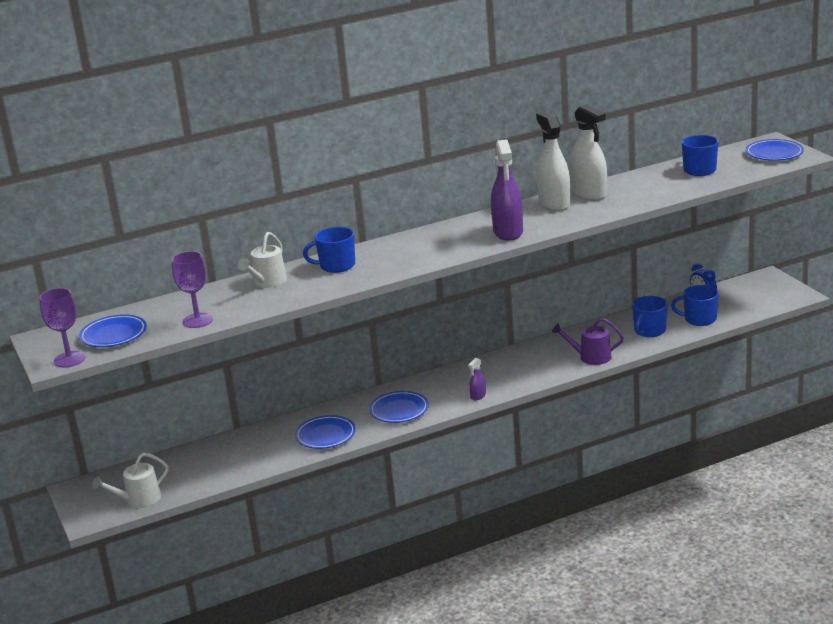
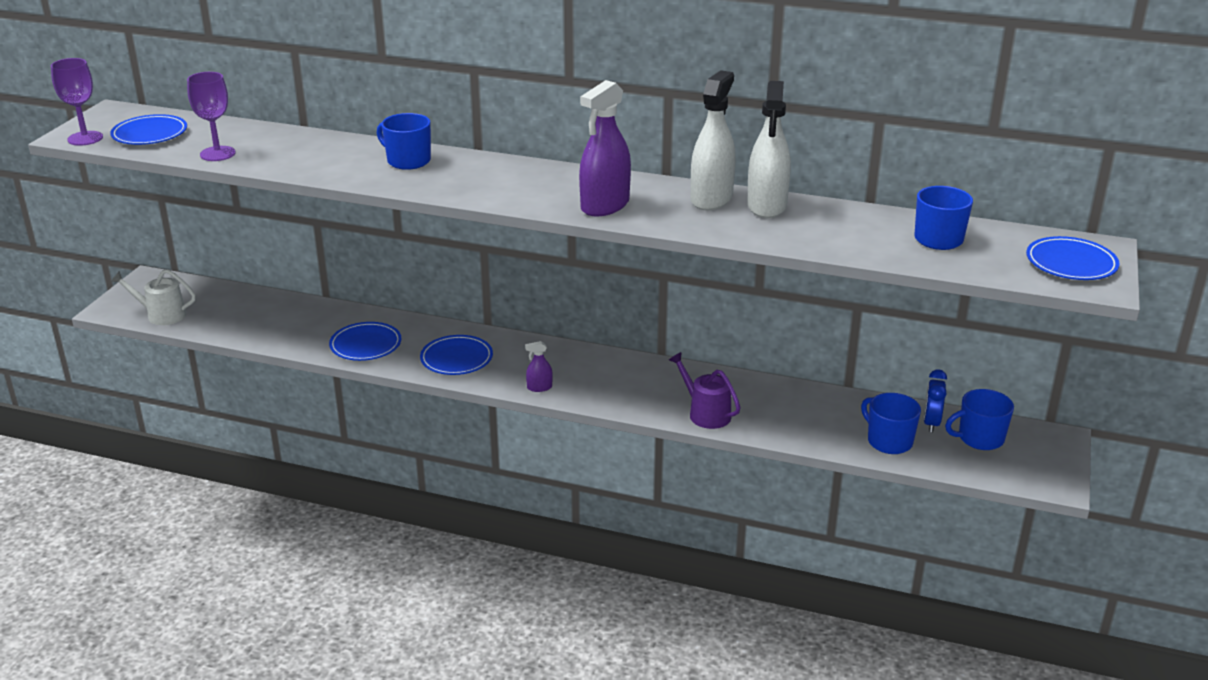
camera: 40 degrees right, 5 degrees up
(267, 282) = (332, 147): white watering can -> none
(649, 331) = (813, 422): blue mug -> blue mug (979, 438)

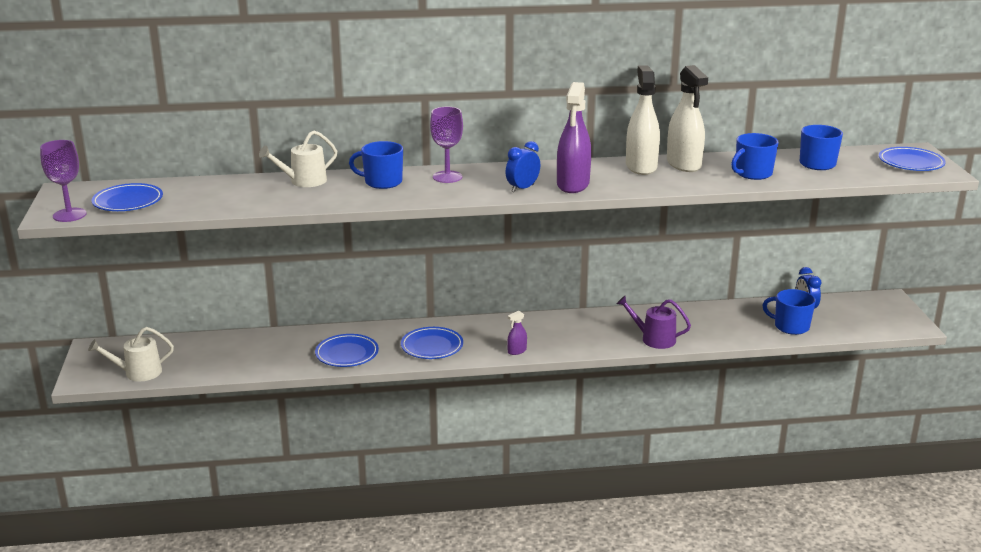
camera: 25 degrees left, 5 degrees down
(217, 154) = (212, 205): purple goblet -> purple goblet (447, 177)
(333, 144) = (304, 181): none -> white watering can
(543, 199) = (522, 188): none -> blue clock
(979, 438) = (843, 310): blue mug -> blue mug (752, 173)

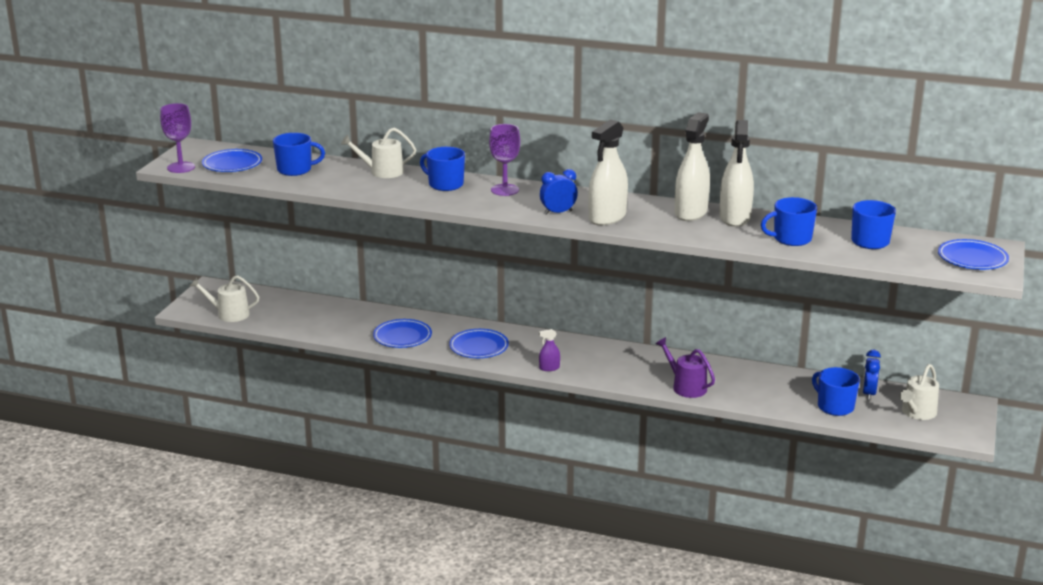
camera: 25 degrees right, 0 degrees up
(206, 195) = (295, 170): none -> blue mug
(573, 184) = (607, 217): purple spray bottle -> white spray bottle
(857, 316) = (917, 413): none -> white watering can

